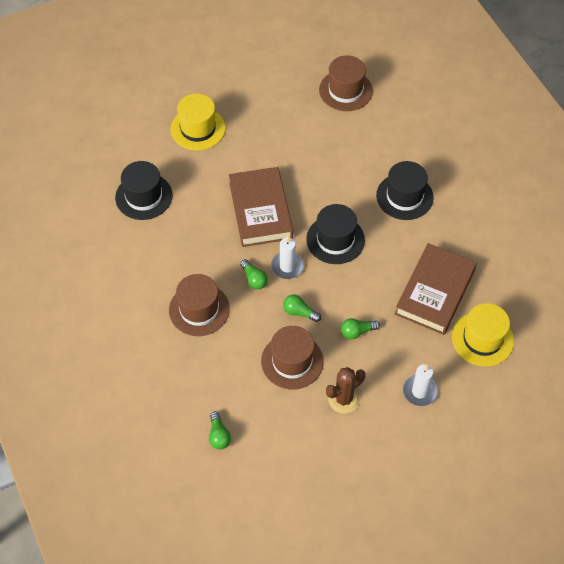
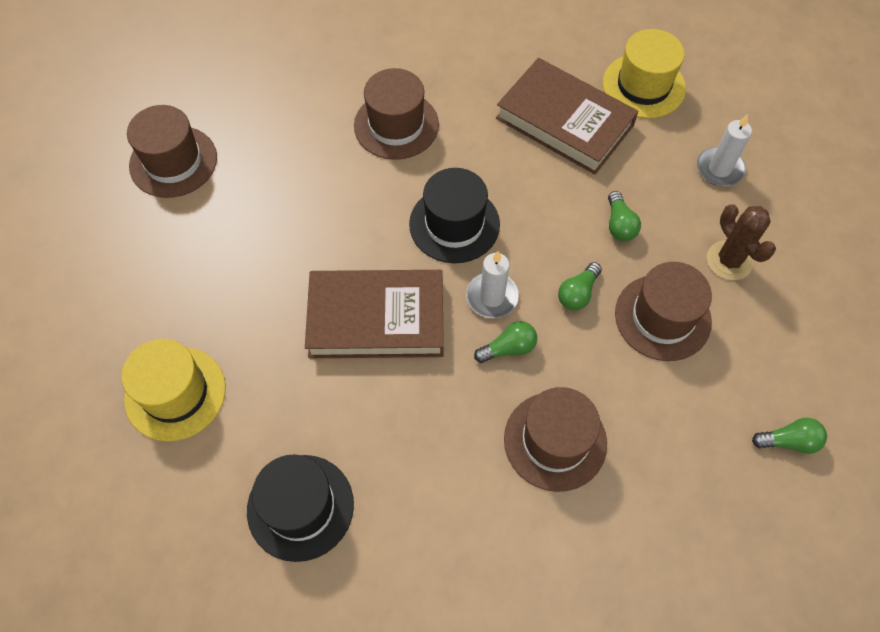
camera: 80 degrees left, 5 degrees up
(404, 196) = (396, 125): black hat -> brown hat

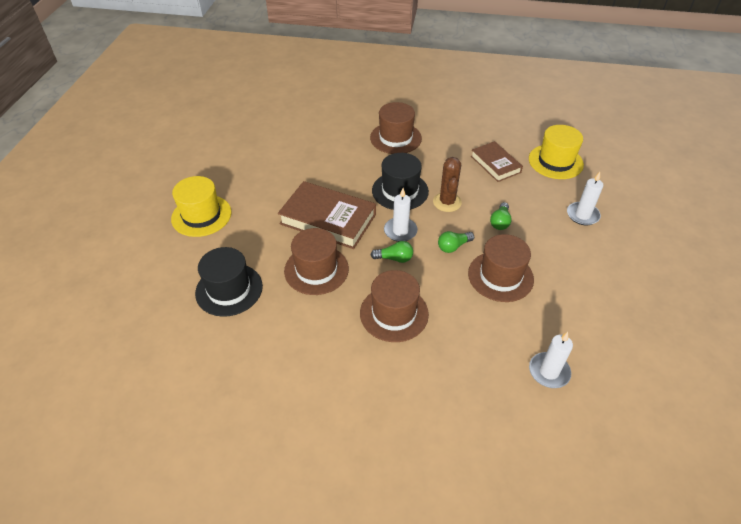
camera: 25 degrees right, 15 degrees down
(173, 161) = (269, 120): brown hat -> brown hat (316, 270)
(564, 121) = (495, 164): brown book -> brown book, size x0.61
(729, 260) = (562, 262): brown cactus -> brown cactus (447, 202)
(788, 441) = (549, 372): green light bulb -> white candle

